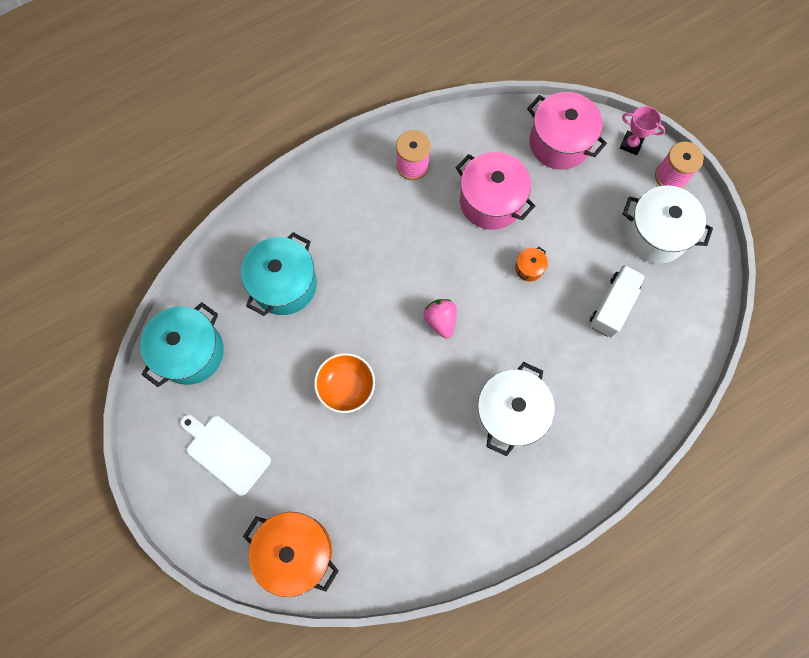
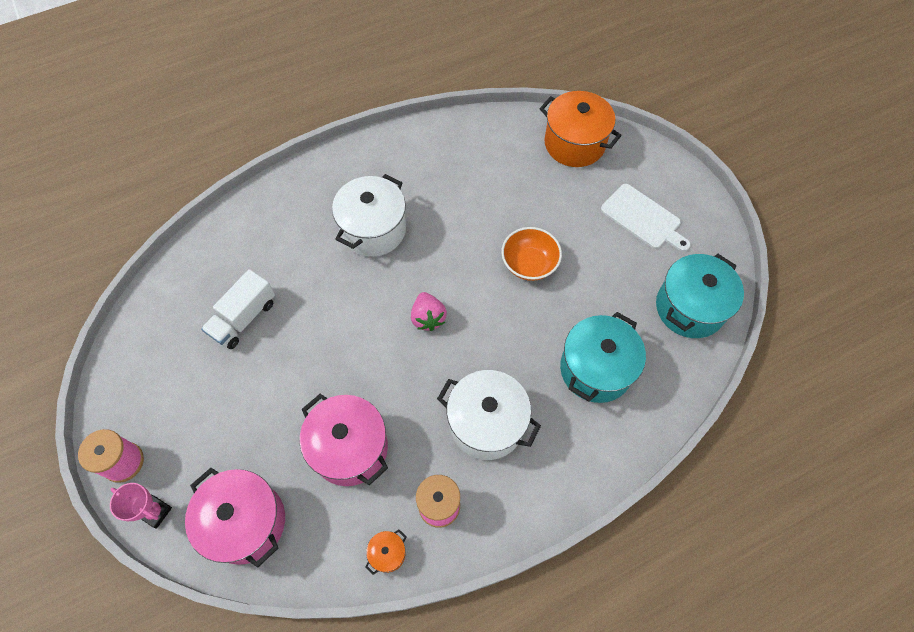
camera: 175 degrees left, 10 degrees down
(529, 268) = (322, 365): orange pot -> orange pot (387, 553)
(655, 234) = (170, 391): white pot -> white pot (486, 423)

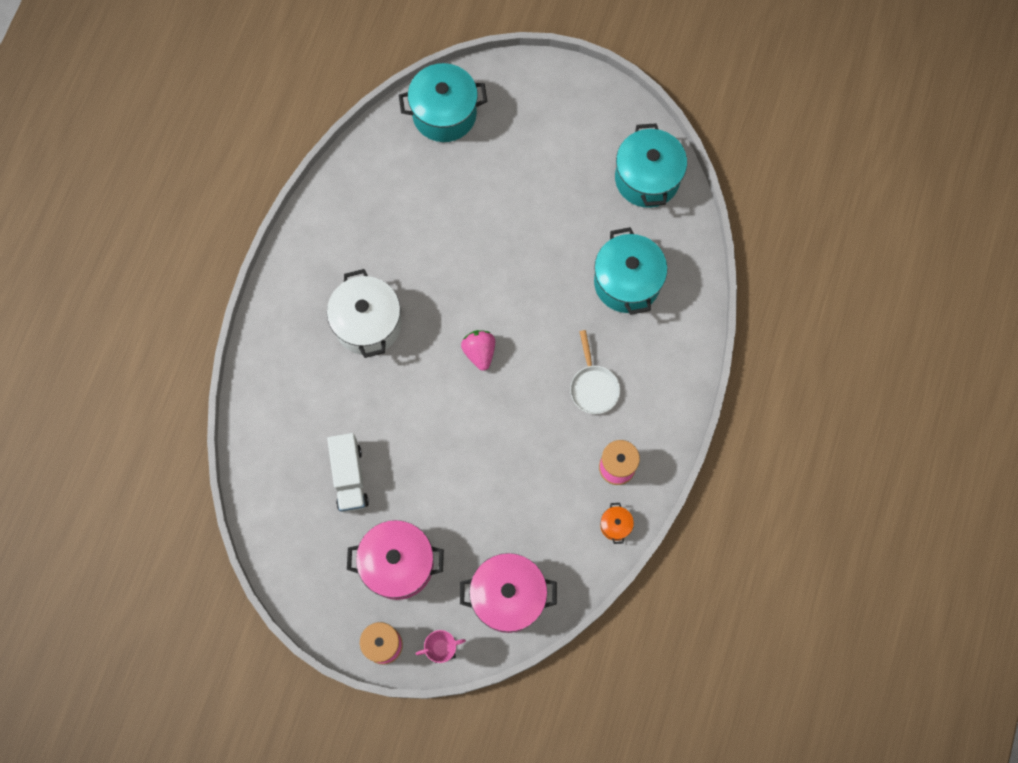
camera: 45 degrees left, 10 degrees up
(350, 448) = (523, 488): pink pot -> pink pot (398, 564)
(428, 318) = (479, 352): pink strawberry -> pink strawberry turned 135 degrees counterclockwise
(486, 423) = (593, 387): white pot -> white pan
(529, 264) = (508, 246): orange bowl -> none
(574, 143) = (444, 114): orange pot -> turquoise pot
(643, 218) = (553, 135): white cutting board -> none

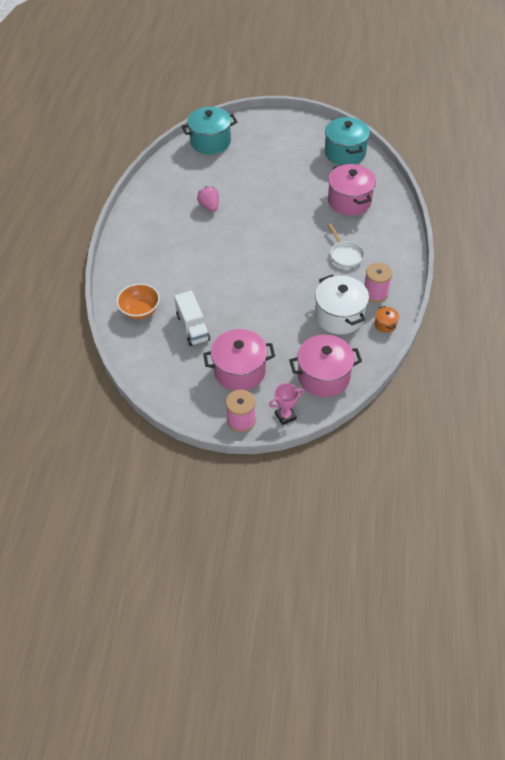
camera: 10 degrees left, 20 degrees down
(282, 432) = (140, 310): none -> orange bowl
(368, 324) = (186, 246): white pot -> white pot (339, 316)
(479, 352) = (264, 249): pink strawberry -> pink strawberry (209, 206)
(627, 282) = (349, 201): turquoise pot -> pink pot

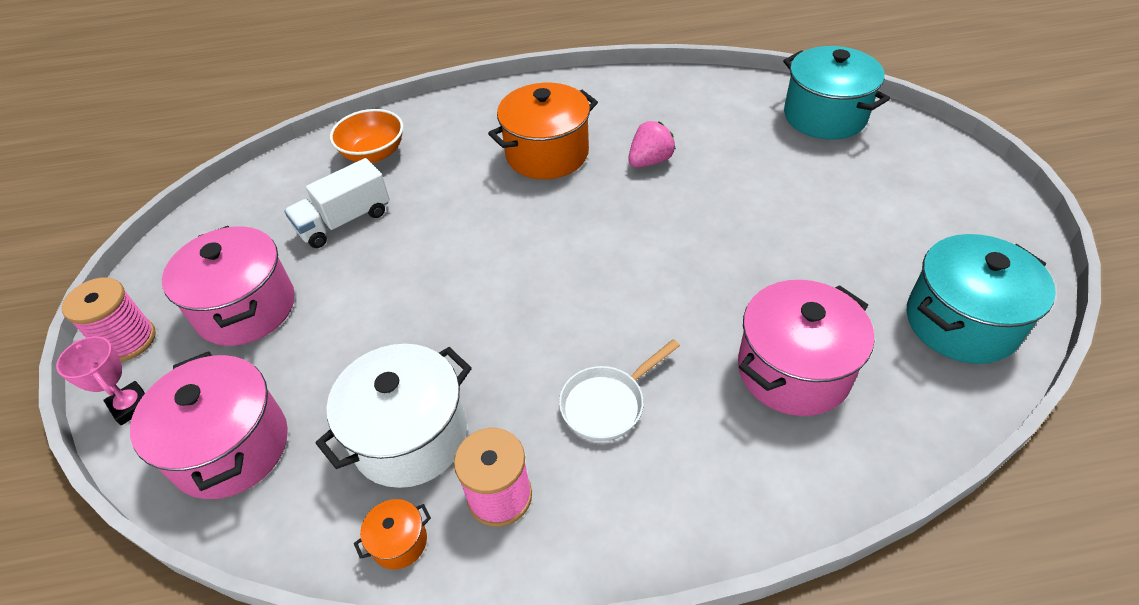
camera: 75 degrees right, 5 degrees down
(182, 241) = (547, 154): none -> orange pot

